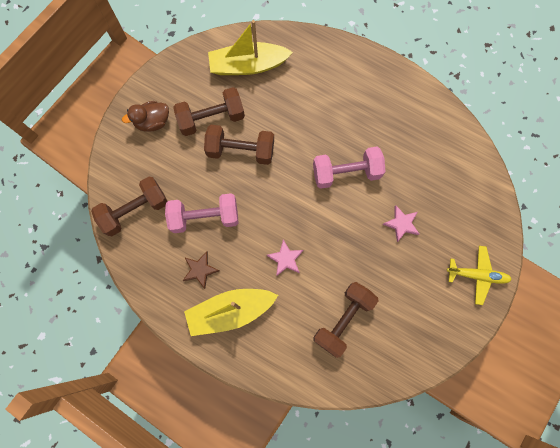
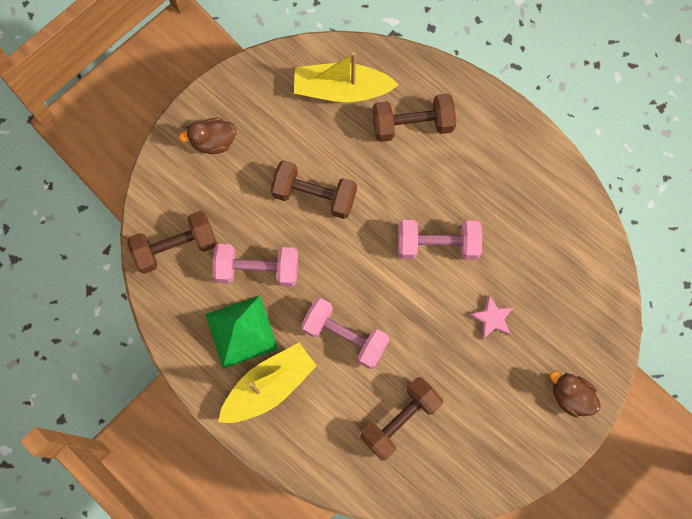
camera: 10 degrees right, 0 degrees up
(200, 270) = (241, 331): brown star -> green pyramid
(211, 118) = (285, 149): brown dumbbell -> brown dumbbell (412, 124)
(230, 311) = (269, 386): yellow boat -> yellow boat turned 150 degrees clockwise
(285, 259) = (345, 336): pink star -> pink dumbbell
(477, 275) = (571, 396): yellow plane -> brown duck

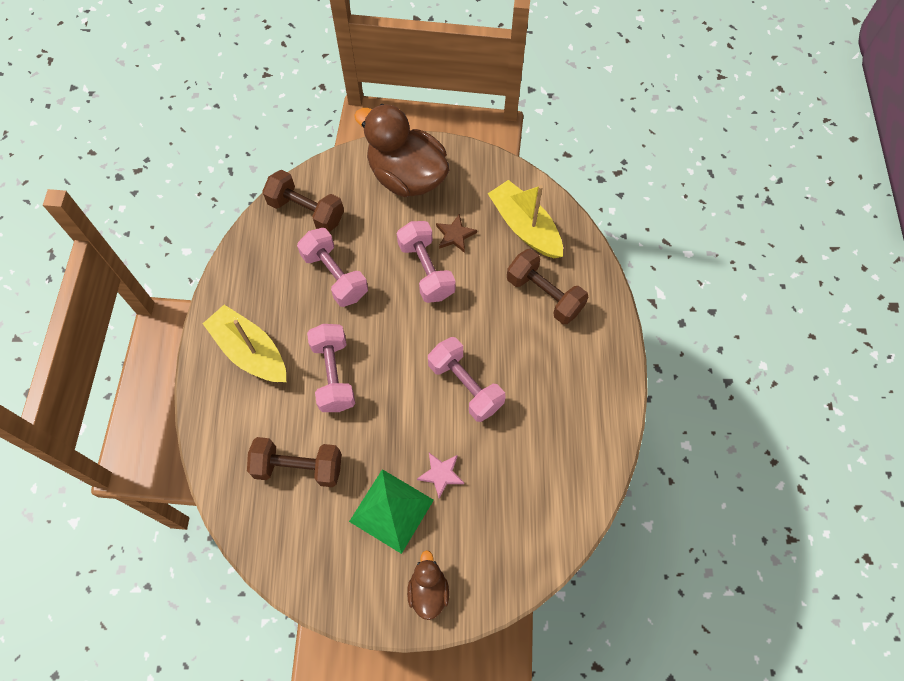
camera: 50 degrees right, 10 degrees down
(213, 141) = (407, 176): brown duck -> brown duck, size x2.05
(241, 331) = (278, 301): green pyramid -> green pyramid (391, 510)
(269, 386) = (250, 351): yellow boat -> yellow boat turned 150 degrees counterclockwise
(302, 148) = (455, 235): none -> brown star
(314, 195) = (426, 270): brown dumbbell -> pink dumbbell

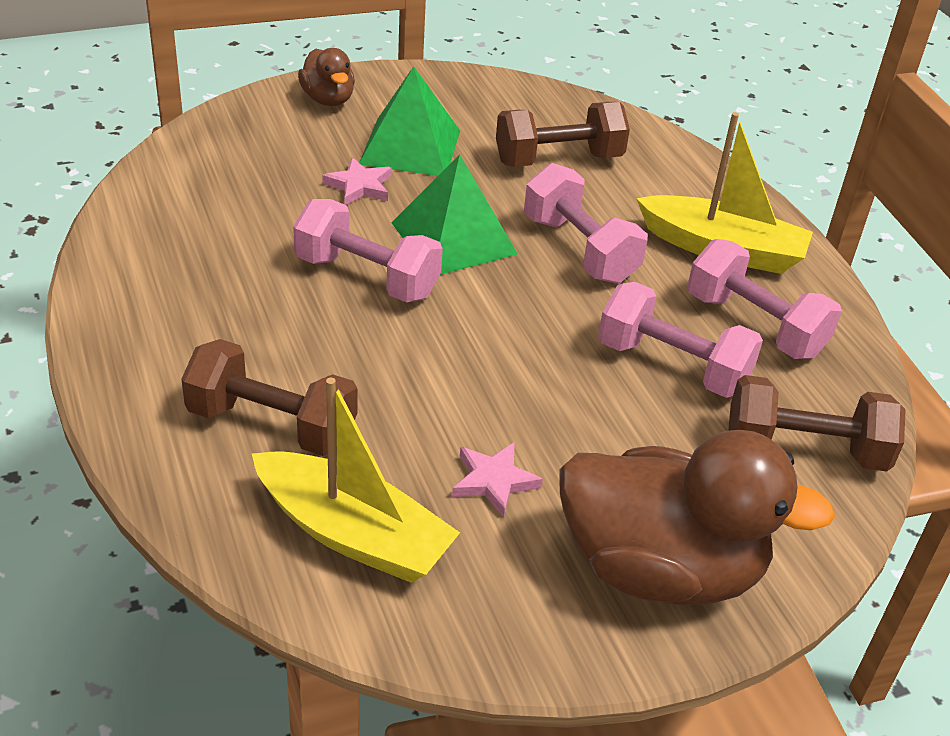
camera: 155 degrees right, 25 degrees down
(402, 406) = (454, 238): none -> green pyramid
(426, 270) = (517, 410): pink dumbbell -> pink dumbbell (754, 325)
(455, 235) = (494, 481): brown star -> pink star

